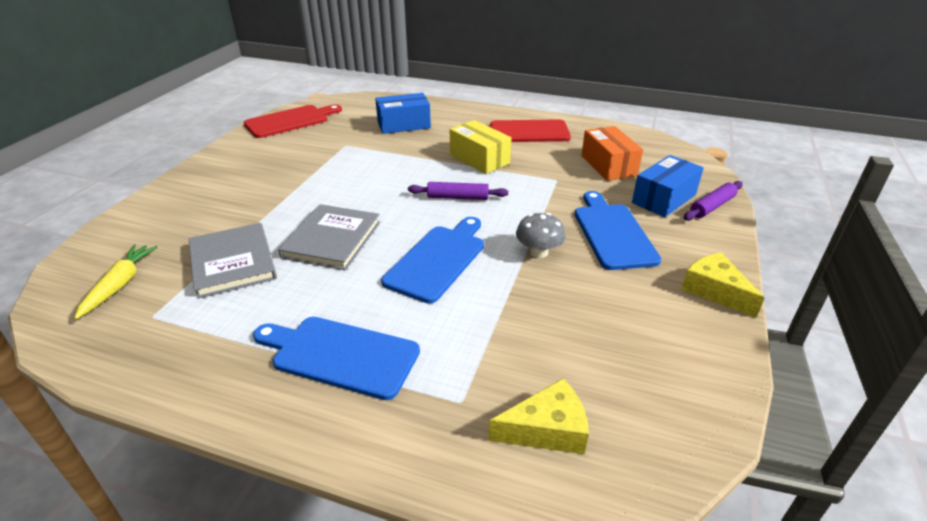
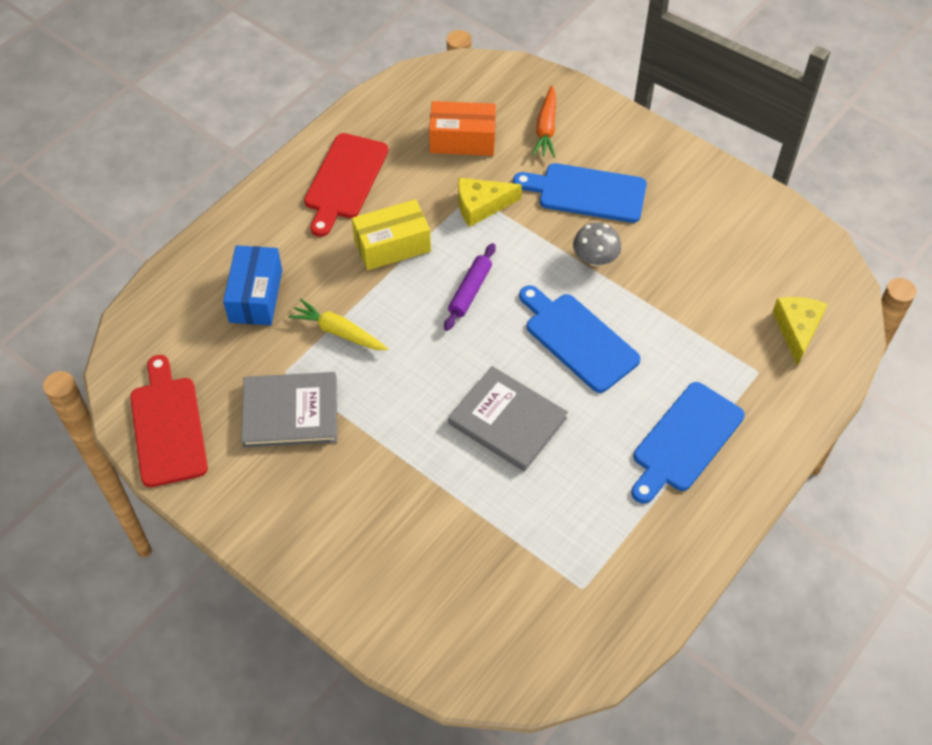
camera: 70 degrees left, 20 degrees up
(120, 285) = (518, 622): yellow carrot -> yellow carrot (338, 332)
(233, 262) = (515, 515): grey book -> grey book (290, 412)
(664, 199) = (546, 128): blue box -> orange carrot
(712, 206) = (574, 101): purple rolling pin -> none
(714, 291) = (690, 165): yellow cheese -> yellow cheese (481, 206)

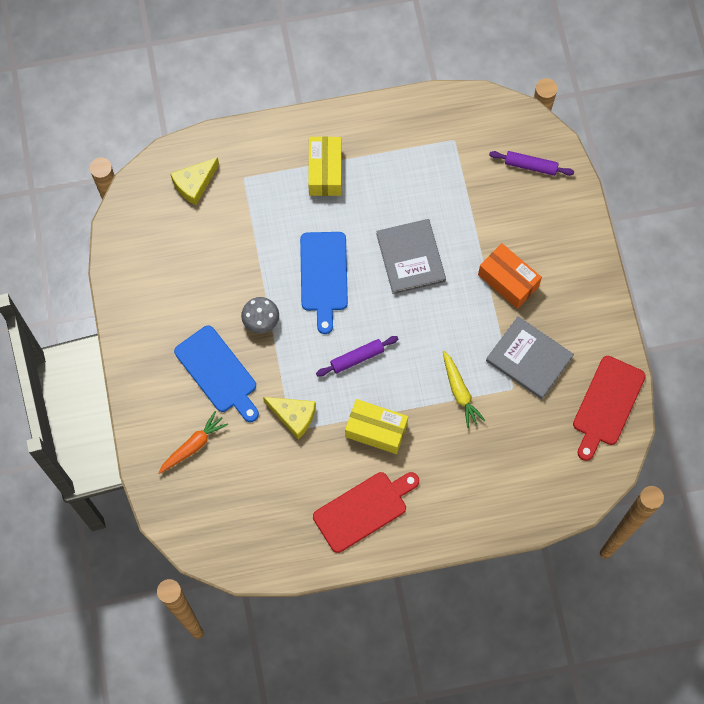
camera: 140 degrees left, 15 degrees up
(256, 296) = (490, 459): blue box -> none
(462, 140) = (257, 481): orange box -> orange box (508, 281)
(465, 628) = (530, 166): none -> purple rolling pin
(685, 441) = (325, 172): blue cutting board -> yellow box

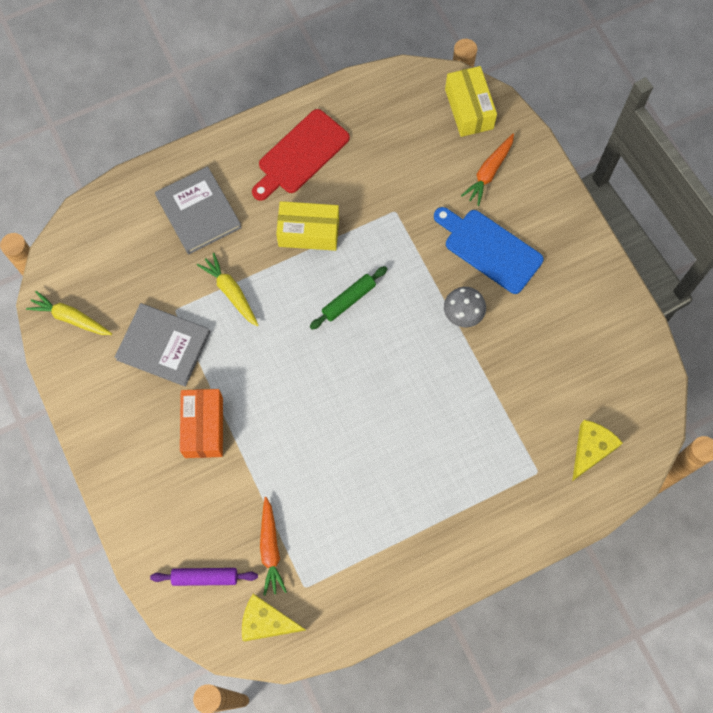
camera: 165 degrees right, 0 degrees up
(293, 416) = (397, 225): yellow cheese -> yellow cheese (266, 621)
(324, 276) = (410, 380): blue cutting board -> none
(325, 172) = (446, 504): yellow box -> yellow box (469, 109)
(357, 358) = (348, 300): purple rolling pin -> green rolling pin
(410, 257) = (320, 426): grey book -> grey book (198, 212)
(474, 174) = (270, 549): none -> orange carrot
(508, 281) = (204, 427): orange box -> orange box turned 60 degrees clockwise
(607, 404) = (71, 318): red cutting board -> yellow carrot

